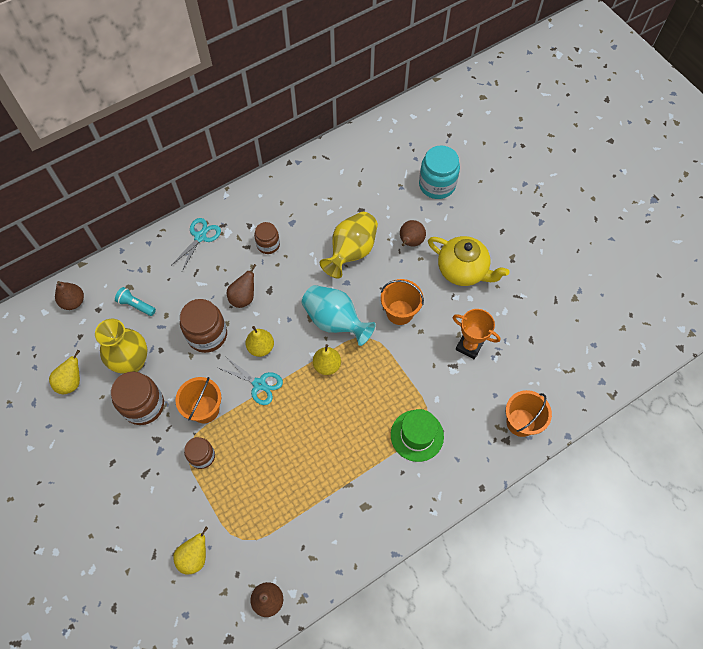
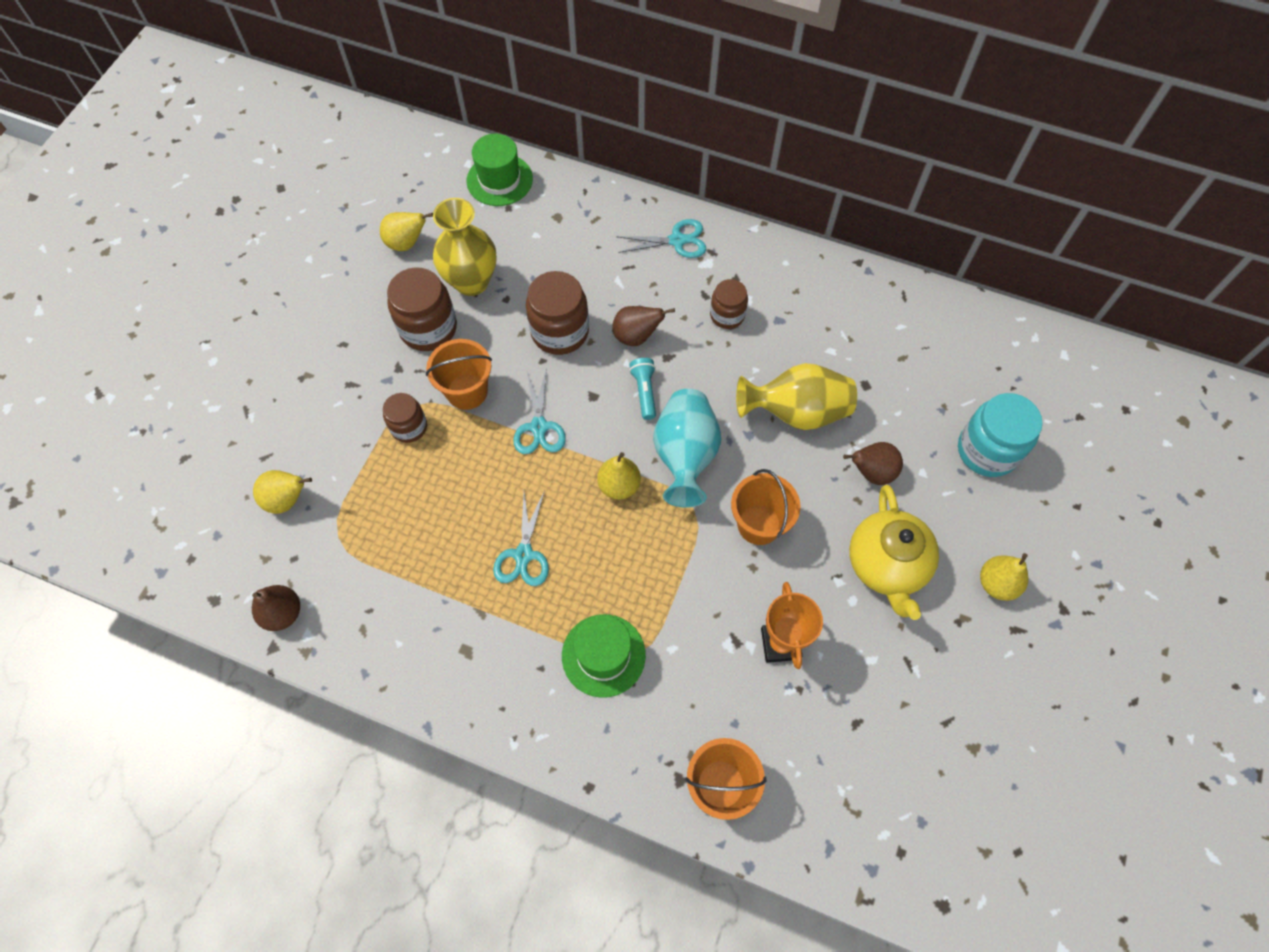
camera: 55 degrees right, 0 degrees up
(73, 302) = (499, 180): brown pear -> green hat
(136, 305) = (541, 238): turquoise flashlight -> turquoise flashlight (644, 392)
(261, 347) = (587, 397): yellow pear -> yellow pear (996, 584)
(331, 441) = (523, 555): none -> turquoise scissors

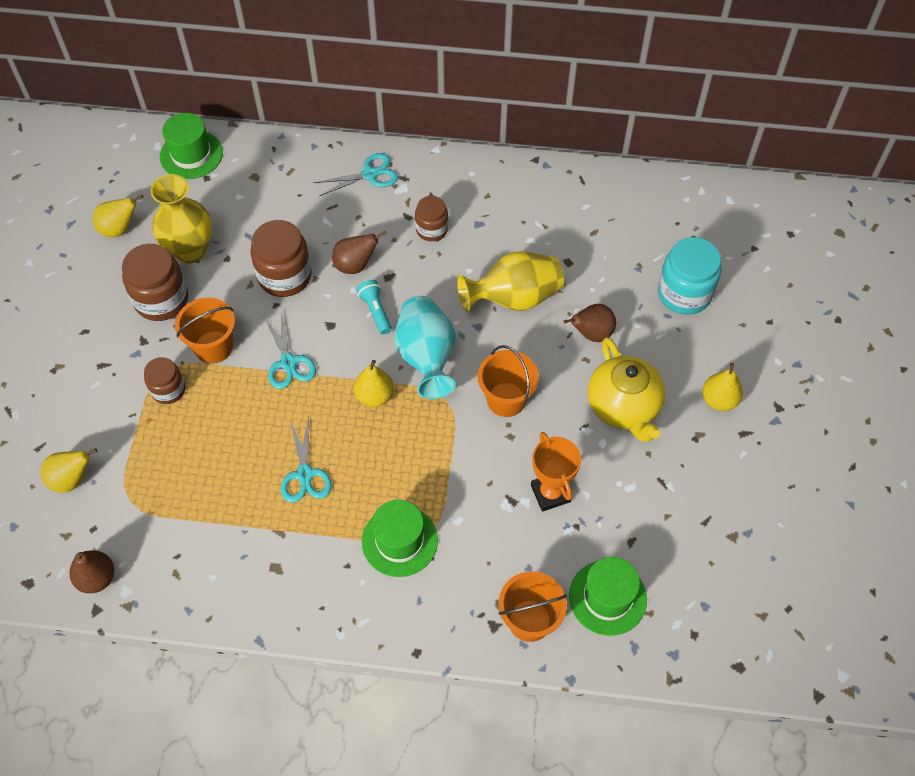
camera: 15 degrees left, 5 degrees down
(813, 782) = (607, 597): none -> green hat

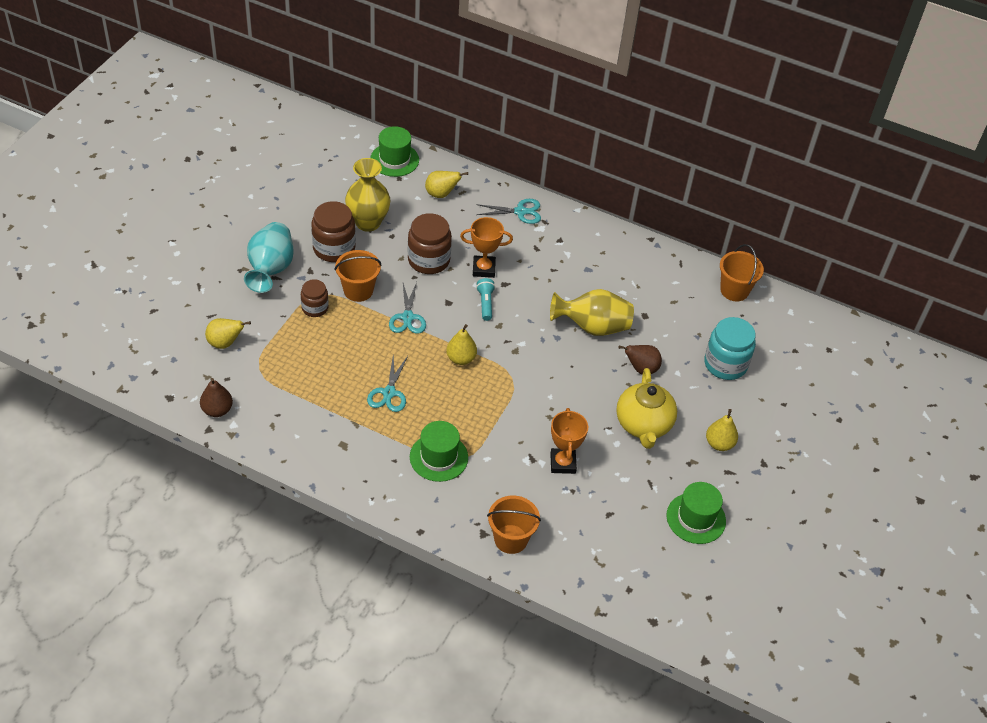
camera: 15 degrees right, 10 degrees down
(119, 229) = (323, 193): yellow pear -> yellow pear (441, 194)
(355, 265) = (483, 269): brown pear -> orange trophy
(426, 357) = (510, 346): turquoise vase -> turquoise vase (270, 269)
(431, 229) = (551, 262): brown jar -> none
(506, 399) = (557, 392): orange bucket -> orange bucket (734, 290)
(607, 597) = (575, 544): green hat -> green hat (696, 518)

